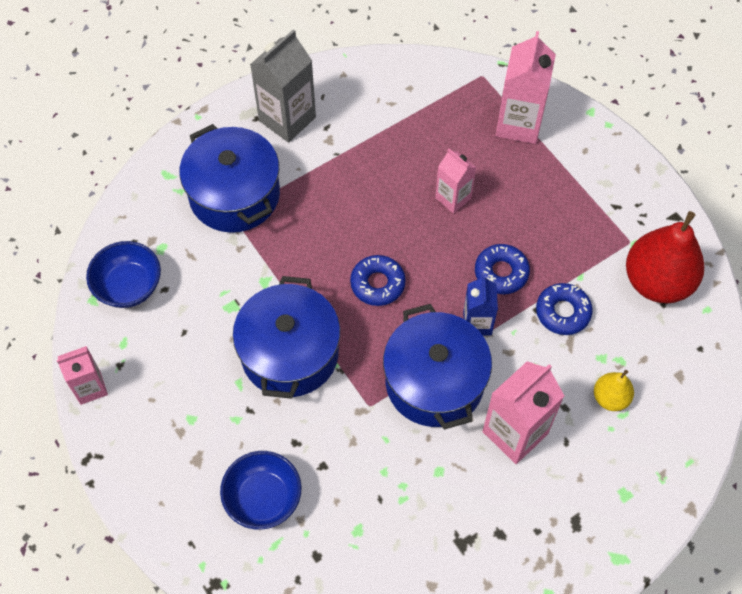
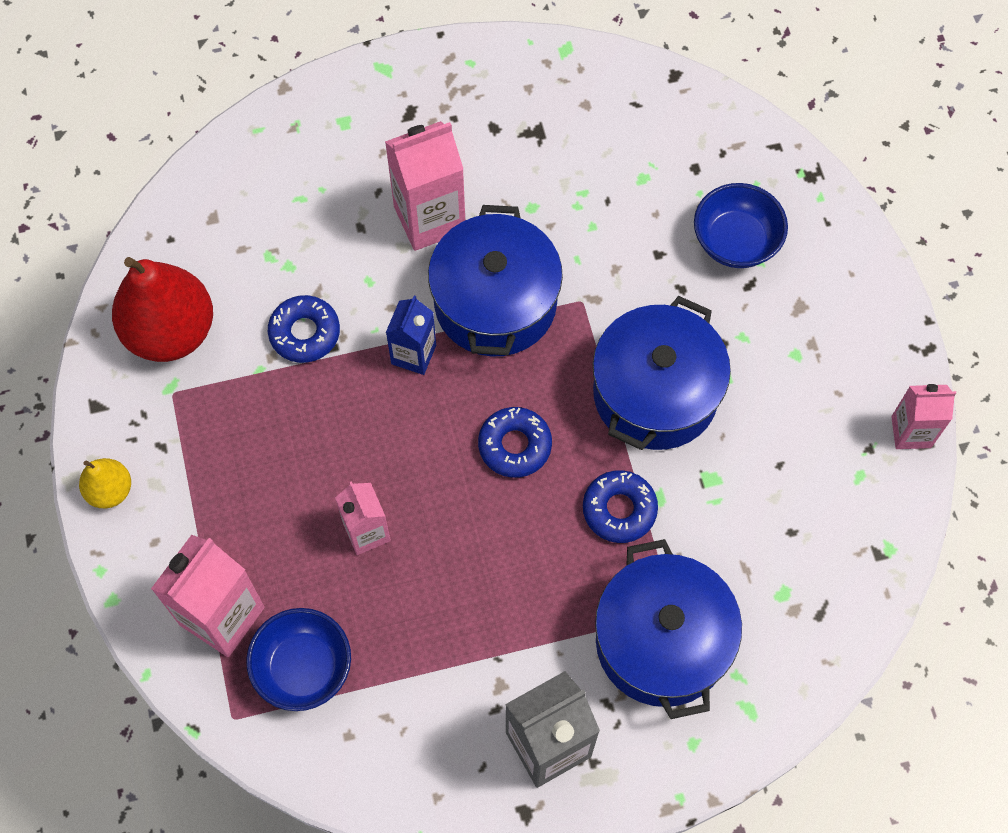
camera: 160 degrees left, 5 degrees up
(129, 286) = (837, 551): blue bowl -> blue bowl (303, 668)
(501, 272) = (354, 407): blue donut -> blue donut (619, 509)
(610, 398) = (304, 220): yellow pear -> yellow pear (110, 490)

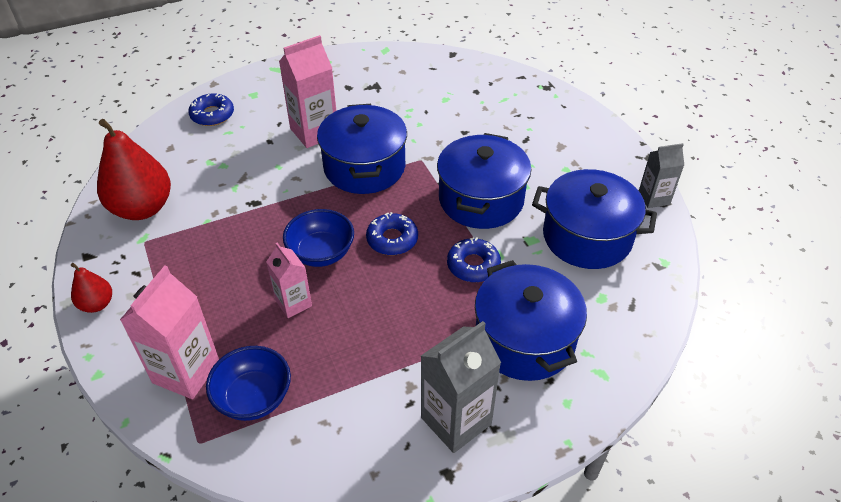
camera: 10 degrees left, 20 degrees down
(110, 490) = (97, 304): yellow pear -> red pear
(305, 333) = (237, 198): blue donut -> blue donut (212, 115)
(413, 354) = (314, 200): blue carton -> none
(735, 241) = (510, 121): blue bowl -> blue bowl (321, 253)
(792, 487) = (587, 237): none -> blue pot
(911, 432) = (654, 198): pink carton -> grey carton

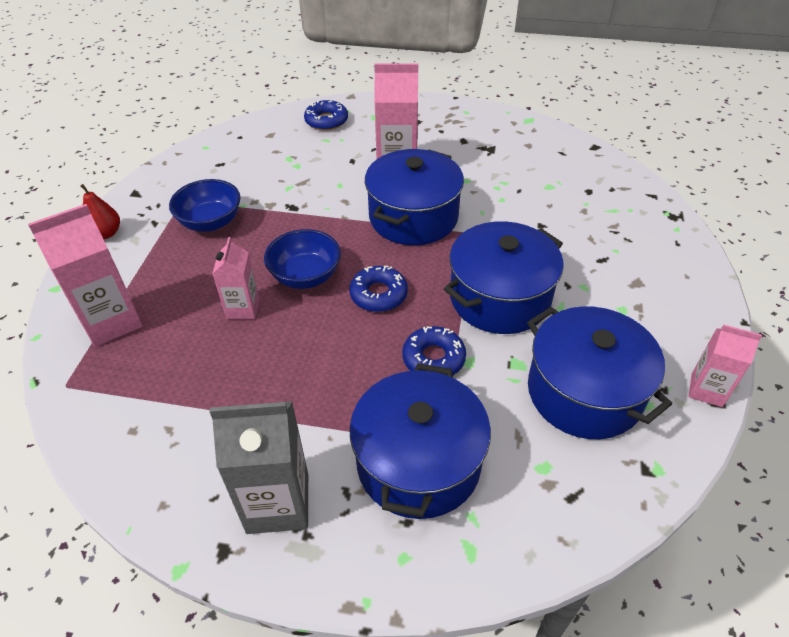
camera: 35 degrees right, 0 degrees up
(142, 208) = (206, 174): red pear -> none
(254, 398) = (137, 373): blue bowl -> blue bowl (211, 222)
(654, 198) = (706, 390): grey carton -> pink carton

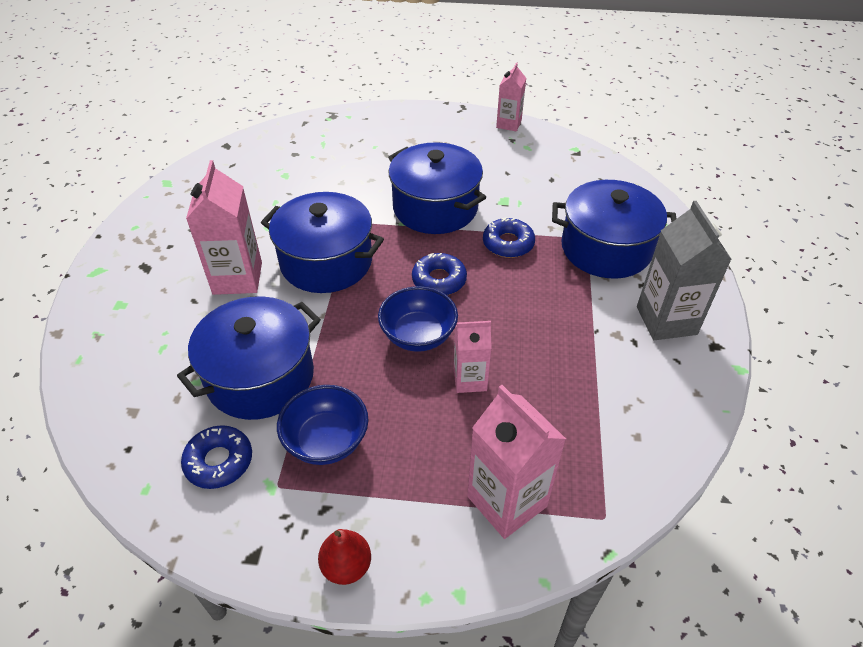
camera: 95 degrees left, 0 degrees up
(326, 121) = (115, 352): blue donut -> blue donut (219, 461)
(584, 392) = (523, 172): blue pot -> blue pot (260, 377)

